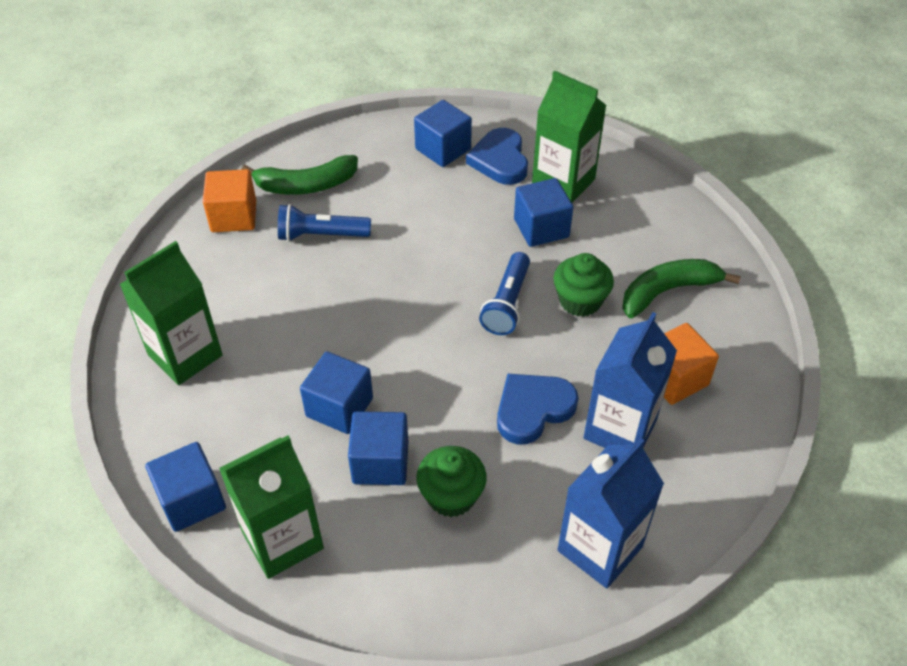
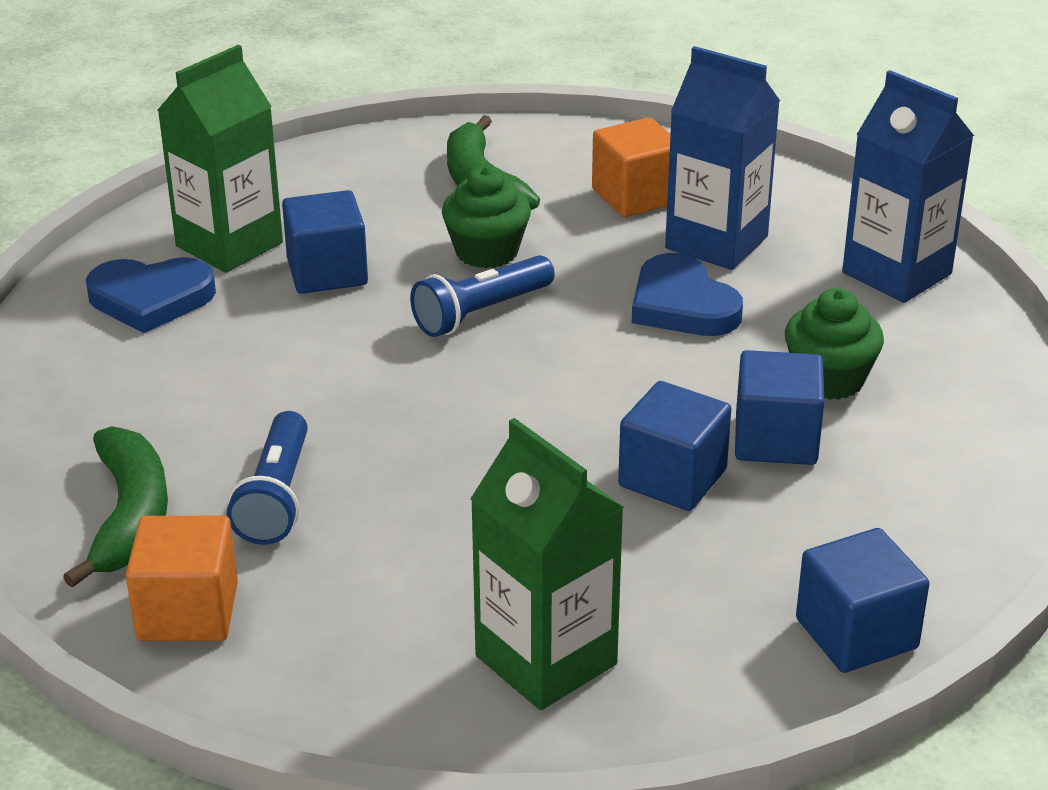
camera: 85 degrees left, 15 degrees down
(282, 540) = (917, 534): green carton -> none
(443, 149) = (95, 355): blue cube -> none
(507, 303) = (481, 313): blue flashlight -> blue flashlight turned 120 degrees clockwise

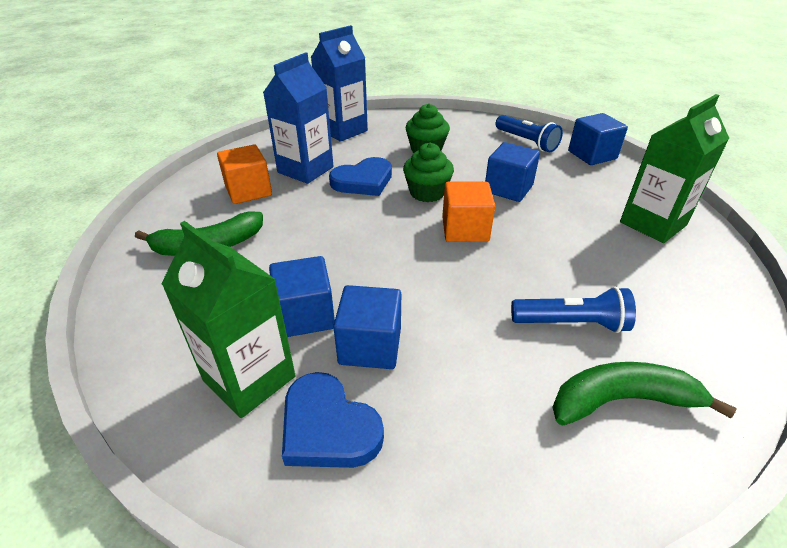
camera: 90 degrees left, 5 degrees up
(151, 299) = (328, 427): blue heart -> blue heart turned 135 degrees clockwise
(188, 612) = (698, 356): orange cube -> orange cube (465, 229)
(481, 313) = (365, 245): blue flashlight -> blue flashlight (526, 142)
(487, 252) = (296, 243): green cupcake -> green cupcake (427, 193)
(775, 439) = (473, 163): blue cube -> blue cube (370, 346)

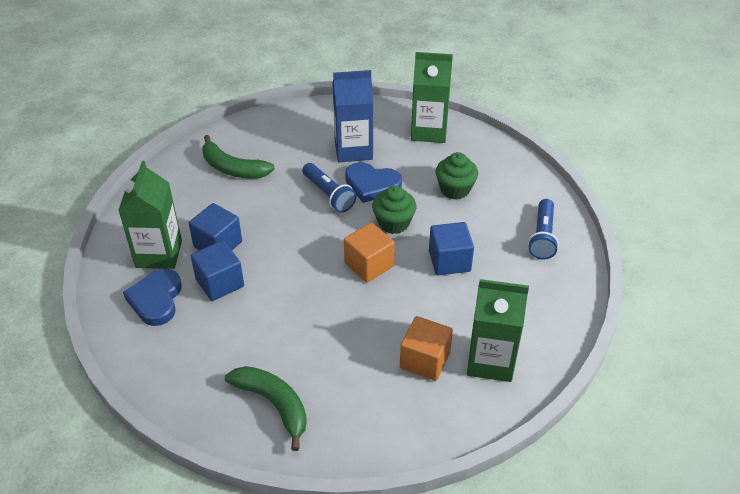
camera: 50 degrees right, 5 degrees up
(248, 191) = (300, 143): orange cube -> orange cube (425, 360)
(343, 130) = (429, 131): blue carton -> green carton
(571, 323) = (320, 358): blue flashlight -> blue flashlight (328, 195)
(592, 155) = (569, 286): blue cube -> none

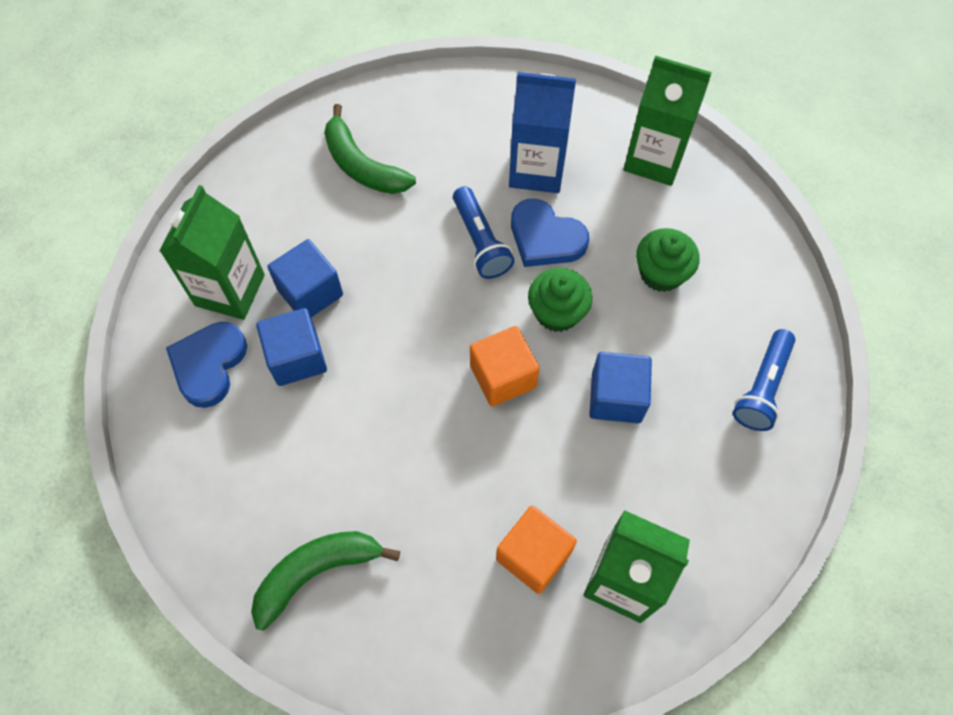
camera: 15 degrees right, 20 degrees up
(273, 404) = (316, 572): green banana -> green banana turned 90 degrees counterclockwise

